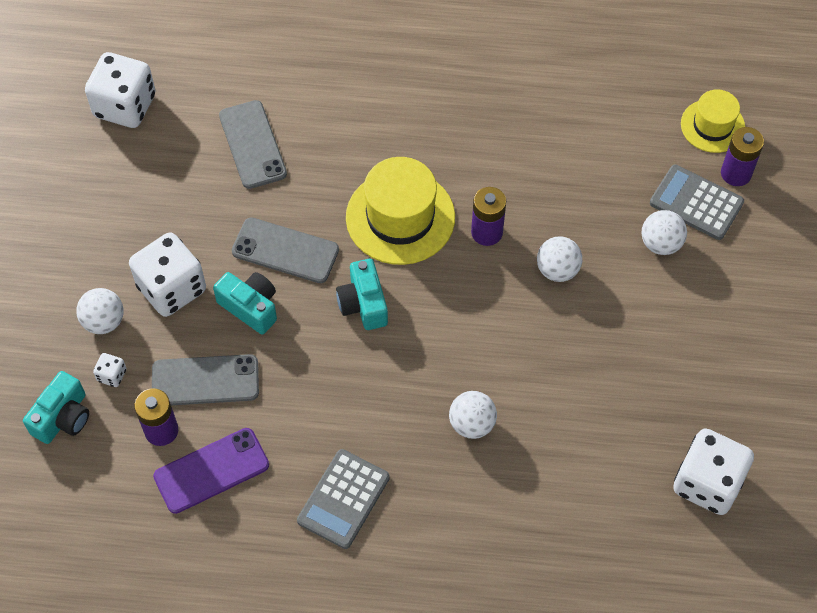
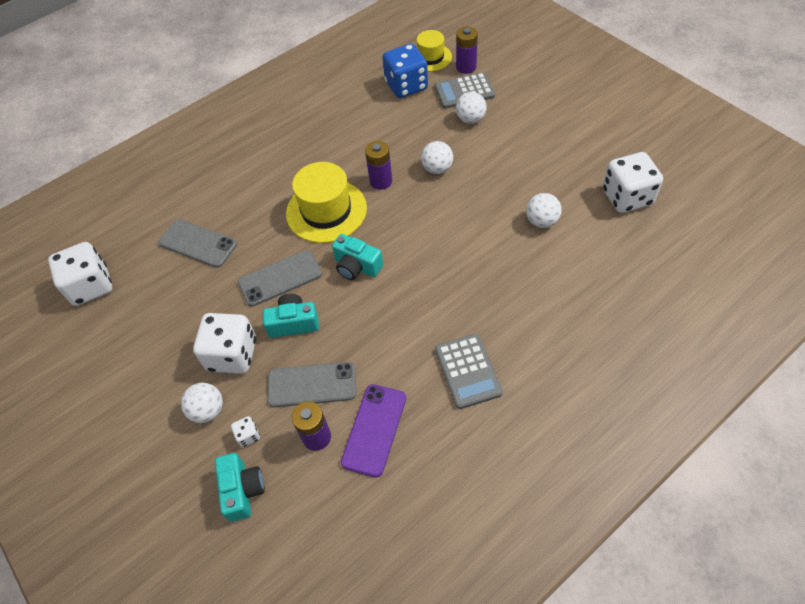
camera: 40 degrees left, 5 degrees down
(205, 380) = (312, 385): grey phone -> grey phone turned 45 degrees clockwise
(472, 424) = (486, 272): white ball -> white ball (541, 221)
(643, 140) = (406, 86): none -> blue dice

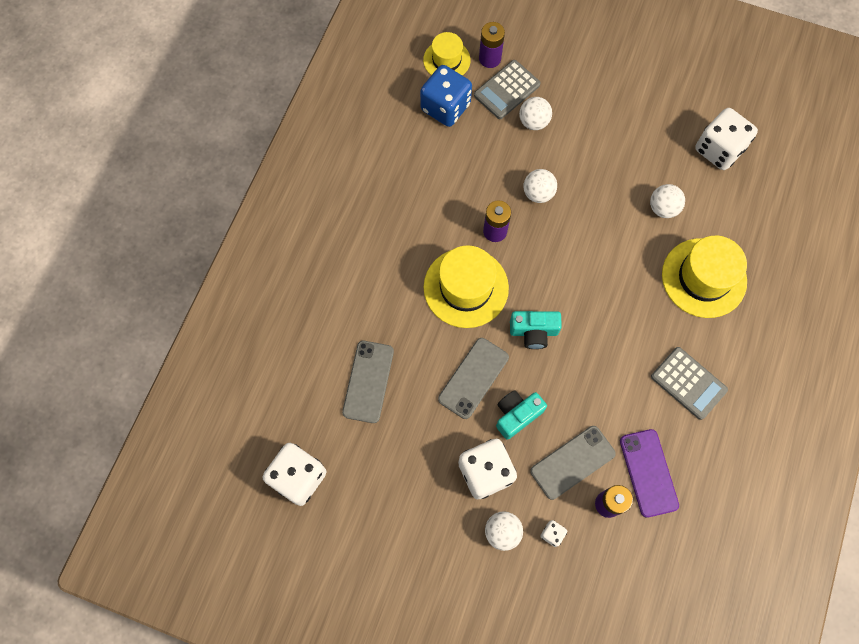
camera: 35 degrees left, 15 degrees up
(198, 243) = (368, 381): grey phone -> grey phone turned 75 degrees counterclockwise
(242, 490) = (581, 580): turquoise camera -> none
(543, 291) = (704, 278): none -> yellow hat

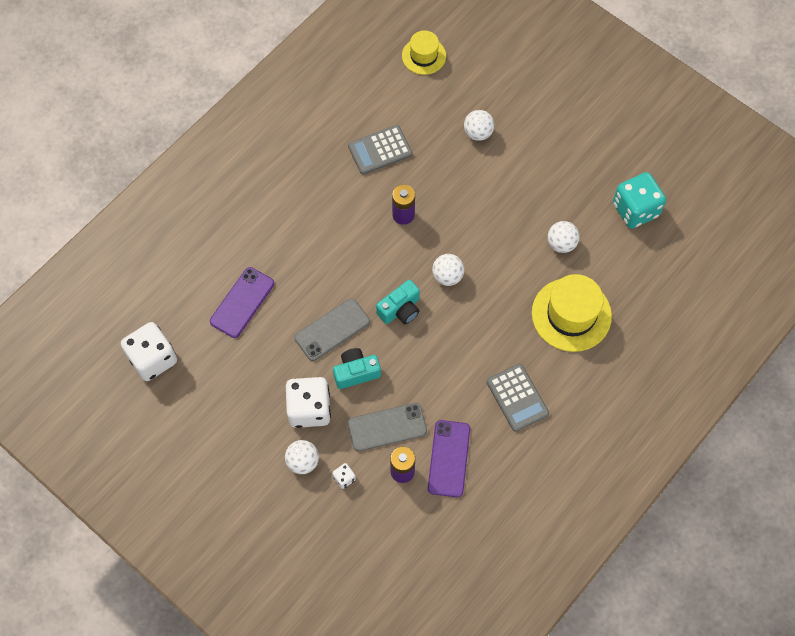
camera: 20 degrees right, 5 degrees down
(368, 381) = (242, 302): grey phone -> purple phone
(445, 107) = (405, 96): blue dice -> none
(466, 287) = (358, 253): yellow hat -> none
(490, 58) = (463, 66): purple battery -> none
(507, 90) = (466, 98): grey calculator -> grey calculator (380, 150)
(533, 332) = (400, 309): turquoise camera -> turquoise camera turned 60 degrees counterclockwise
(538, 193) = (455, 195): white ball -> white ball (447, 276)
(719, 149) = (635, 210): white dice -> turquoise dice

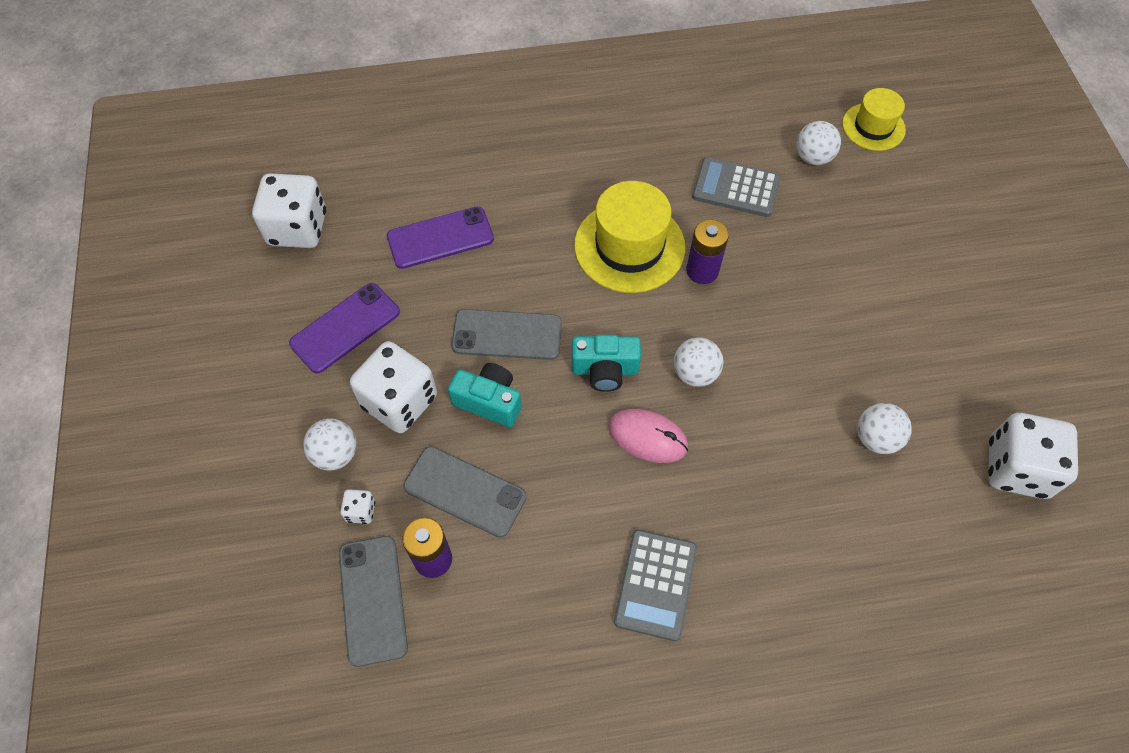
camera: 40 degrees right, 5 degrees down
(391, 513) = (373, 599): none -> grey phone
(449, 458) = (502, 590): purple phone -> purple phone (345, 328)
(452, 328) = (647, 437): none -> pink mouse
(478, 133) = (871, 244): white ball -> white ball (813, 157)
(571, 314) = (817, 535): yellow hat -> yellow hat (629, 246)
(635, 210) = (1016, 468): turquoise dice -> white dice

